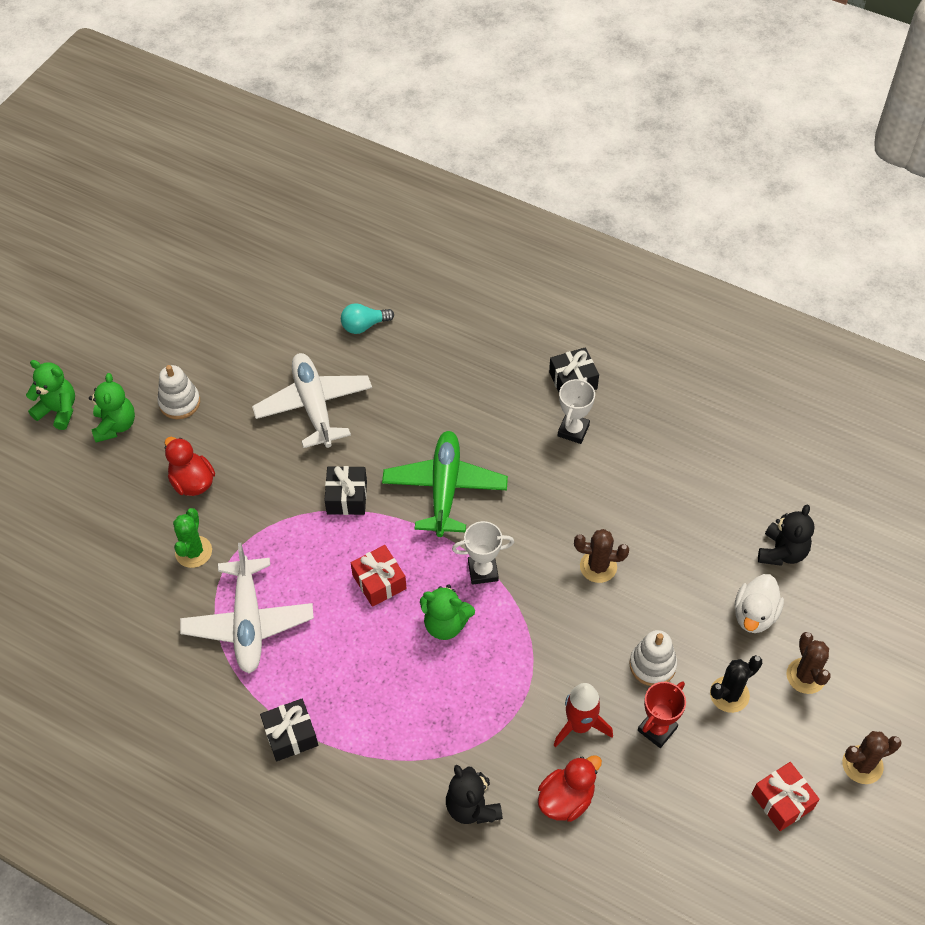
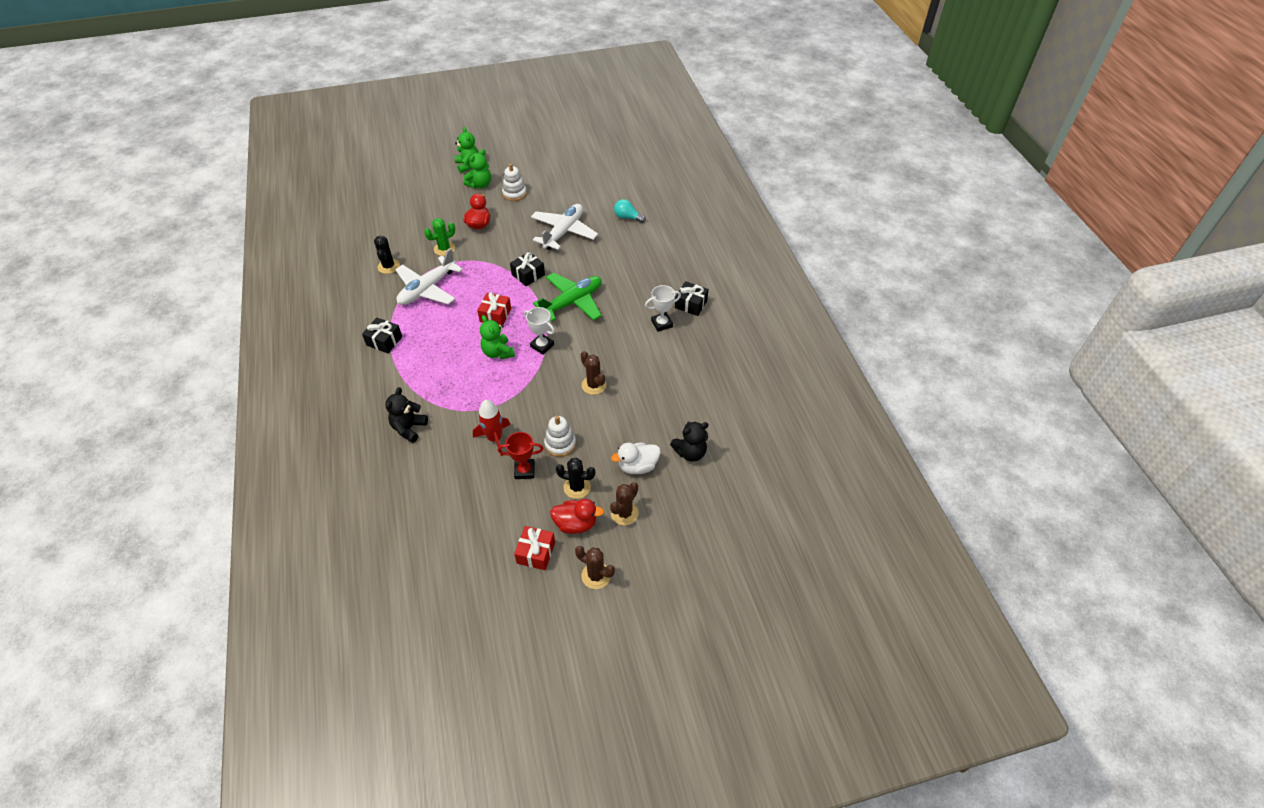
camera: 45 degrees right, 5 degrees down
(153, 637) = (388, 266): none -> black cactus
(566, 799) = (448, 461): red duck -> red duck (576, 524)

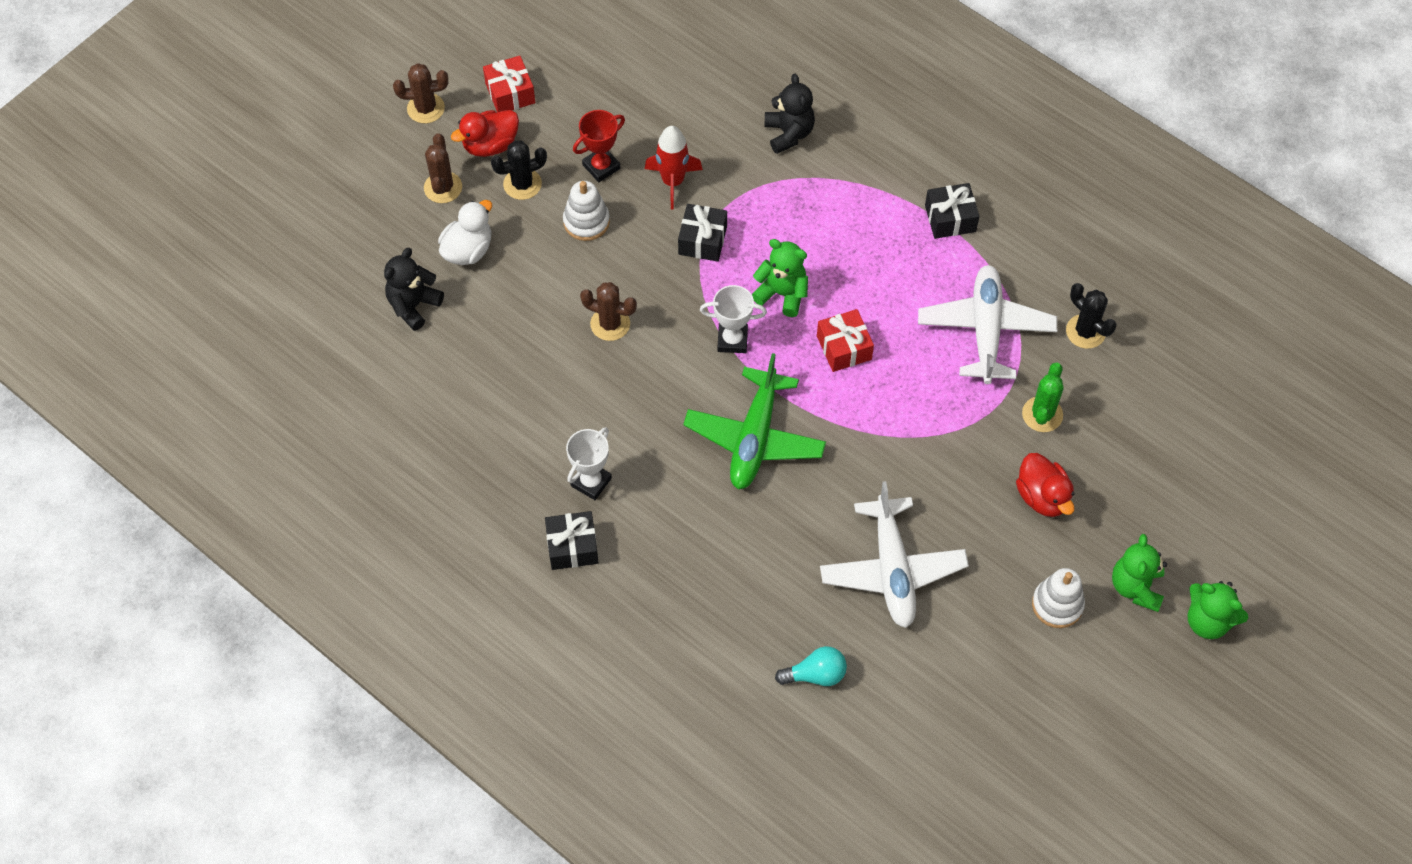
camera: 145 degrees right, 10 degrees up
(528, 275) = (866, 447): black gift -> black gift (702, 240)

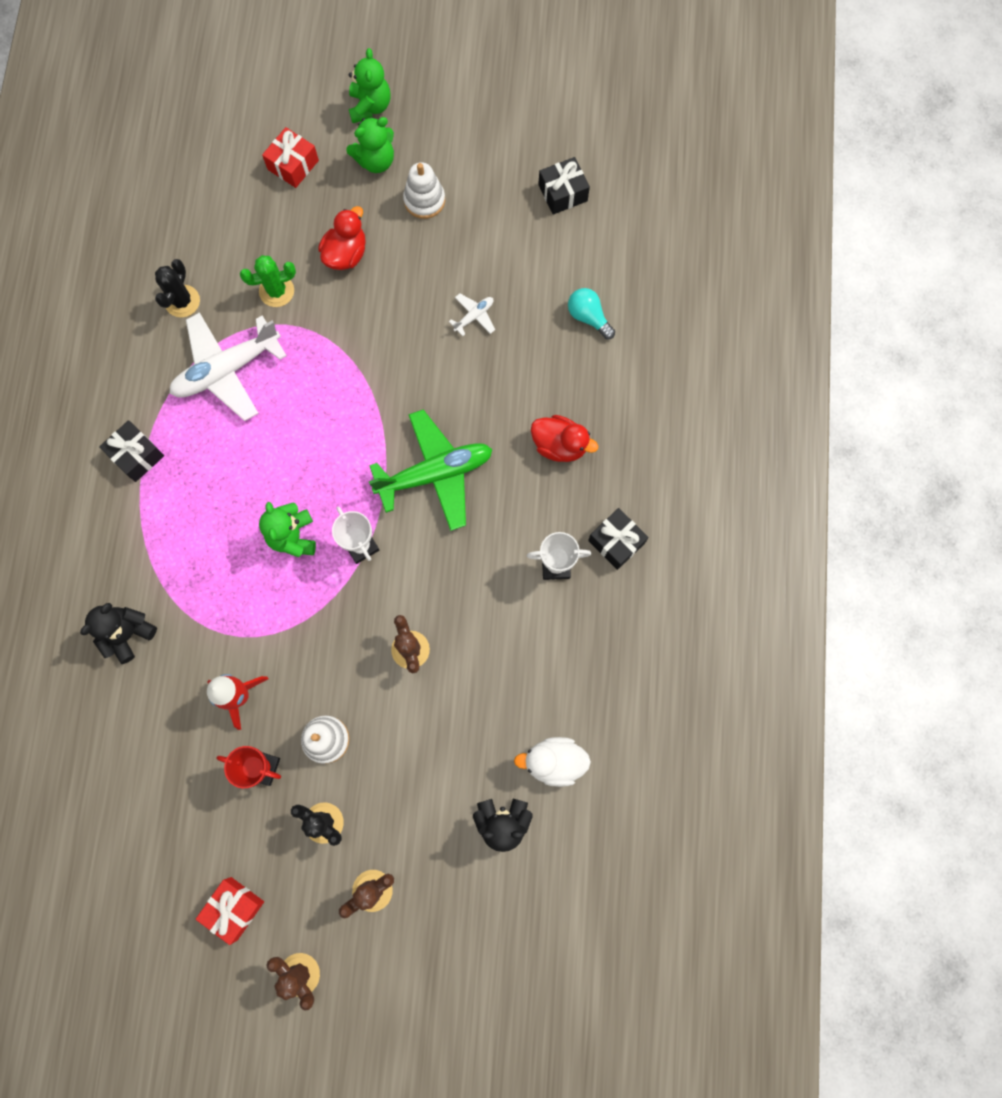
camera: 125 degrees left, 15 degrees up
(468, 250) = (419, 818): white duck -> white duck (554, 762)
(490, 145) = (301, 882): red duck -> red duck (559, 445)
(702, 240) = (282, 632): black gift -> black gift (562, 193)
(844, 348) = (312, 460): red gift -> red gift (293, 165)
(892, 570) = (474, 316): white plane -> white plane, size x0.43

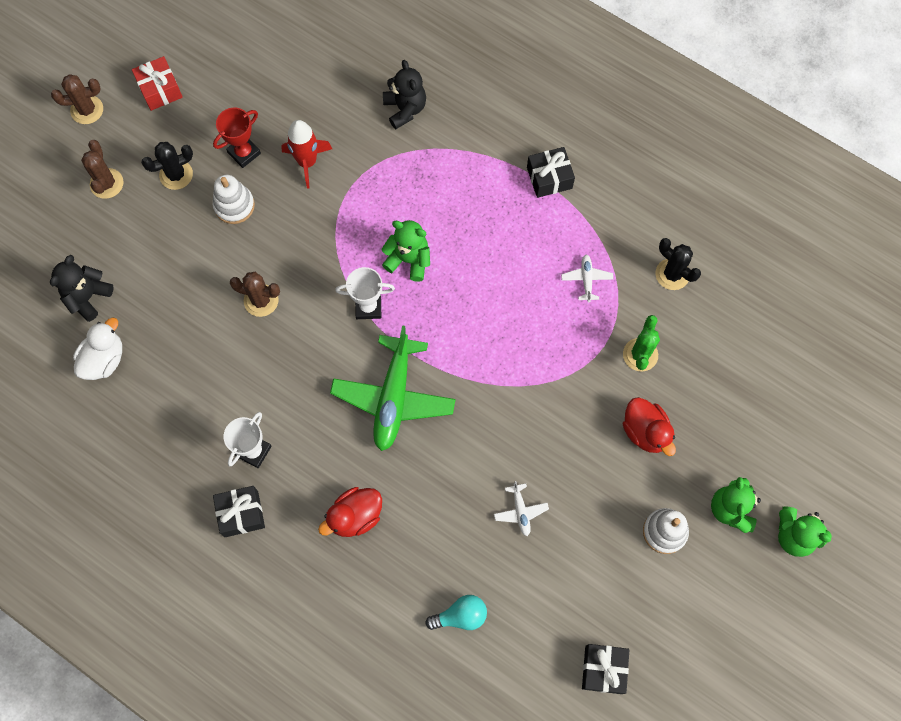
camera: 120 degrees right, 5 degrees down
(227, 370) = (586, 279): white plane -> white plane, size x0.43
(293, 165) = (764, 432): red gift -> none

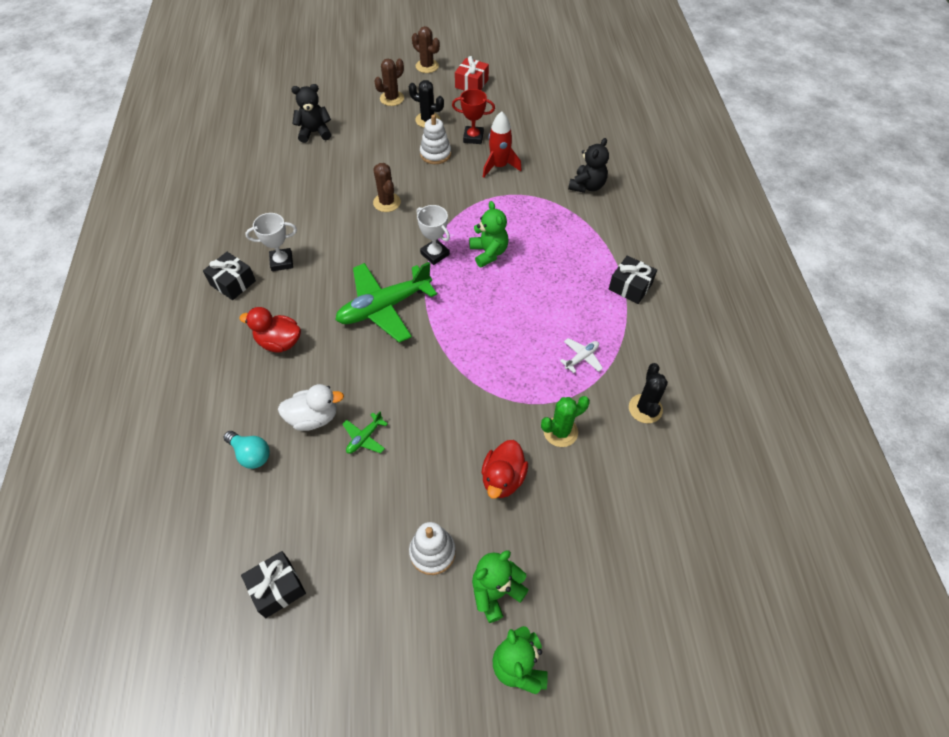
camera: 50 degrees right, 15 degrees down
(104, 359) = (282, 162): white duck -> white duck (314, 417)
(520, 511) = (364, 438): white plane -> green plane

